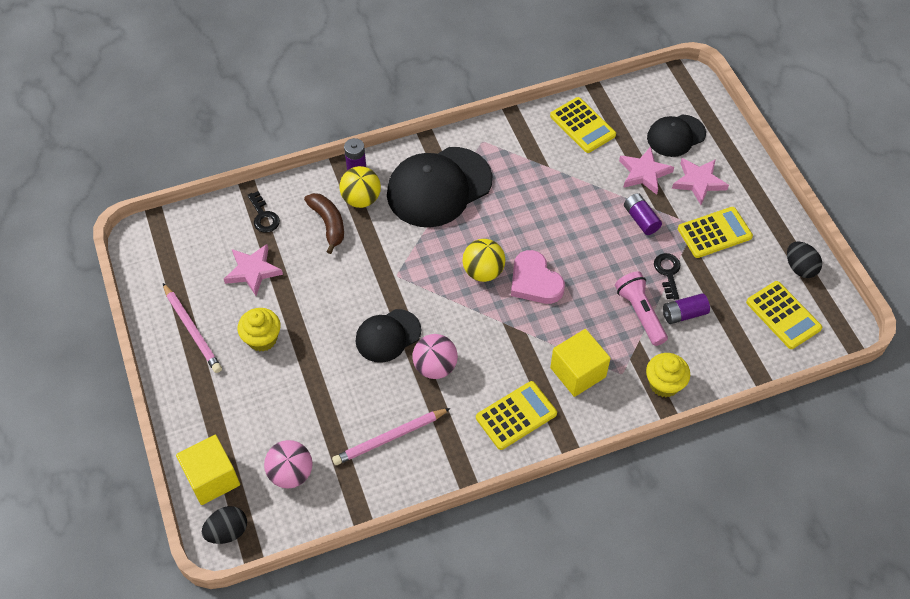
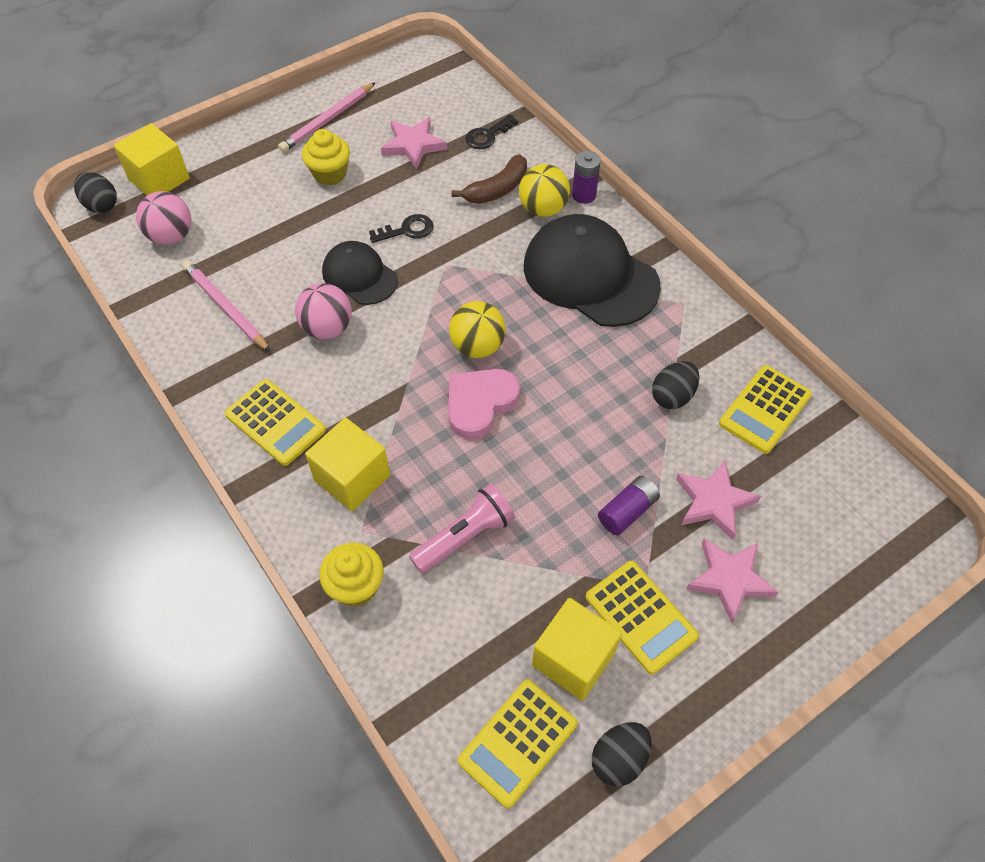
camera: 75 degrees right, 0 degrees up
(559, 170) = (672, 396): none -> black egg
(668, 273) = (545, 562): black key -> black key (407, 230)
(676, 136) = (805, 534): black cap -> none
(684, 314) = (479, 595): purple battery -> none
(736, 274) = (573, 659): none -> yellow cube

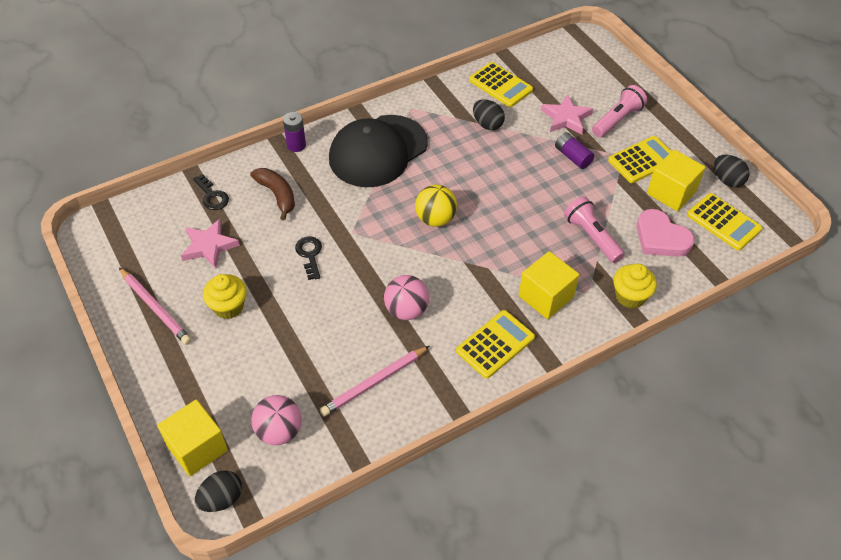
camera: 85 degrees left, 5 degrees down
(359, 276) = (354, 288): black cap -> none
(479, 404) = (486, 221): pink heart -> pink heart (661, 238)
(543, 209) = (305, 170): yellow ball -> none
(729, 579) = (617, 120): pink star -> pink flashlight

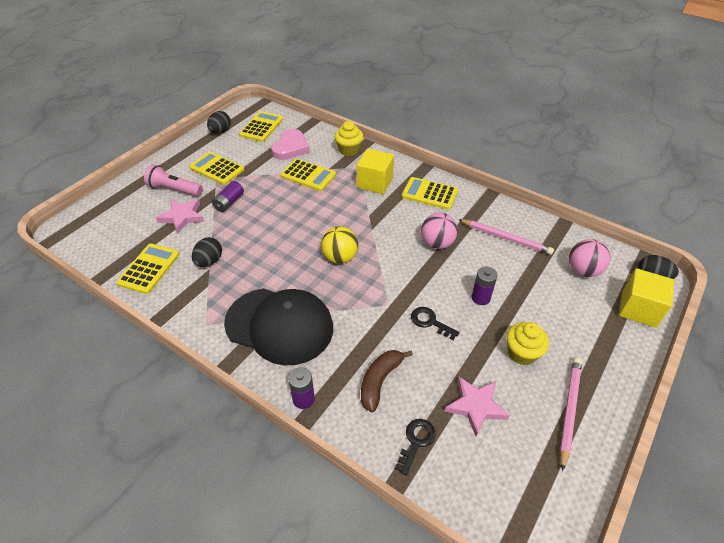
camera: 115 degrees left, 5 degrees down
(309, 255) = (430, 322): black key -> black key turned 75 degrees clockwise
(309, 310) = (480, 298): none -> purple battery
(591, 237) = (308, 175): pink flashlight -> yellow calculator
(671, 192) = (245, 151): yellow cube -> none

